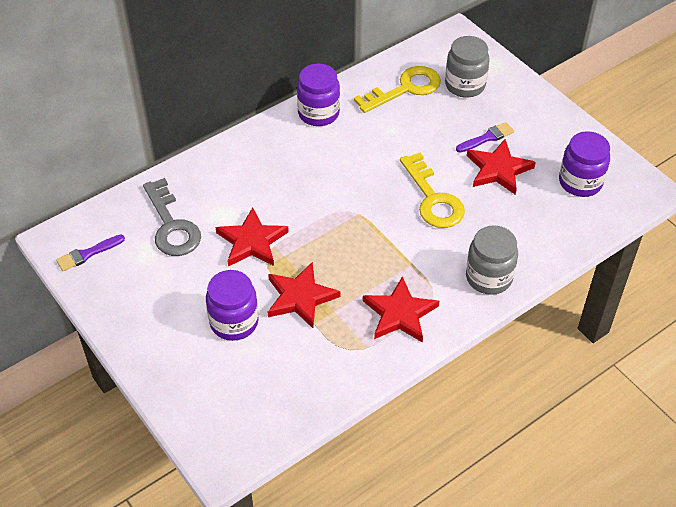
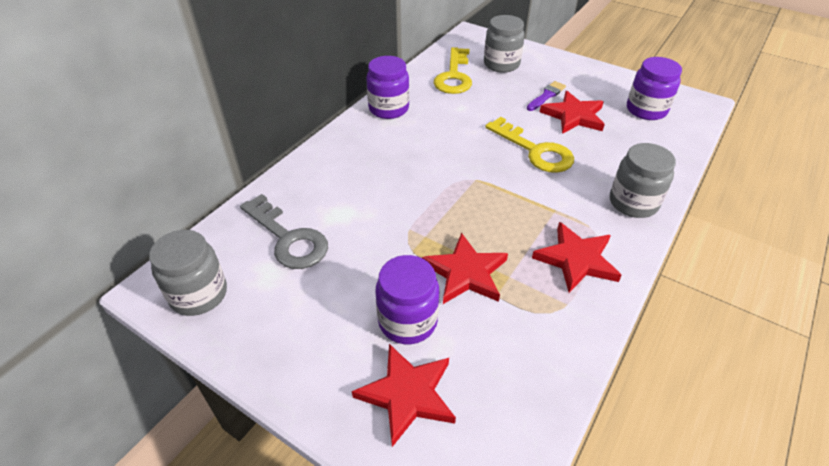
camera: 20 degrees left, 5 degrees down
(87, 254) = (199, 294): purple brush -> grey jar
(252, 241) = (383, 231): red star -> red star (407, 394)
(405, 89) = (454, 76): yellow key -> yellow key turned 150 degrees clockwise

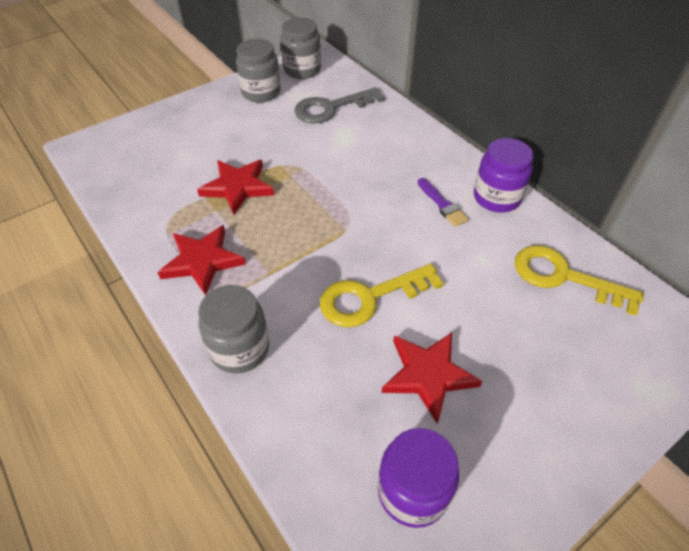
camera: 110 degrees right, 5 degrees up
(407, 321) = (217, 147): purple jar -> none
(407, 394) = (167, 135): red star -> none
(501, 64) = (593, 345): grey jar -> grey jar (261, 92)
(546, 96) = (489, 365): purple brush -> purple brush (442, 205)

